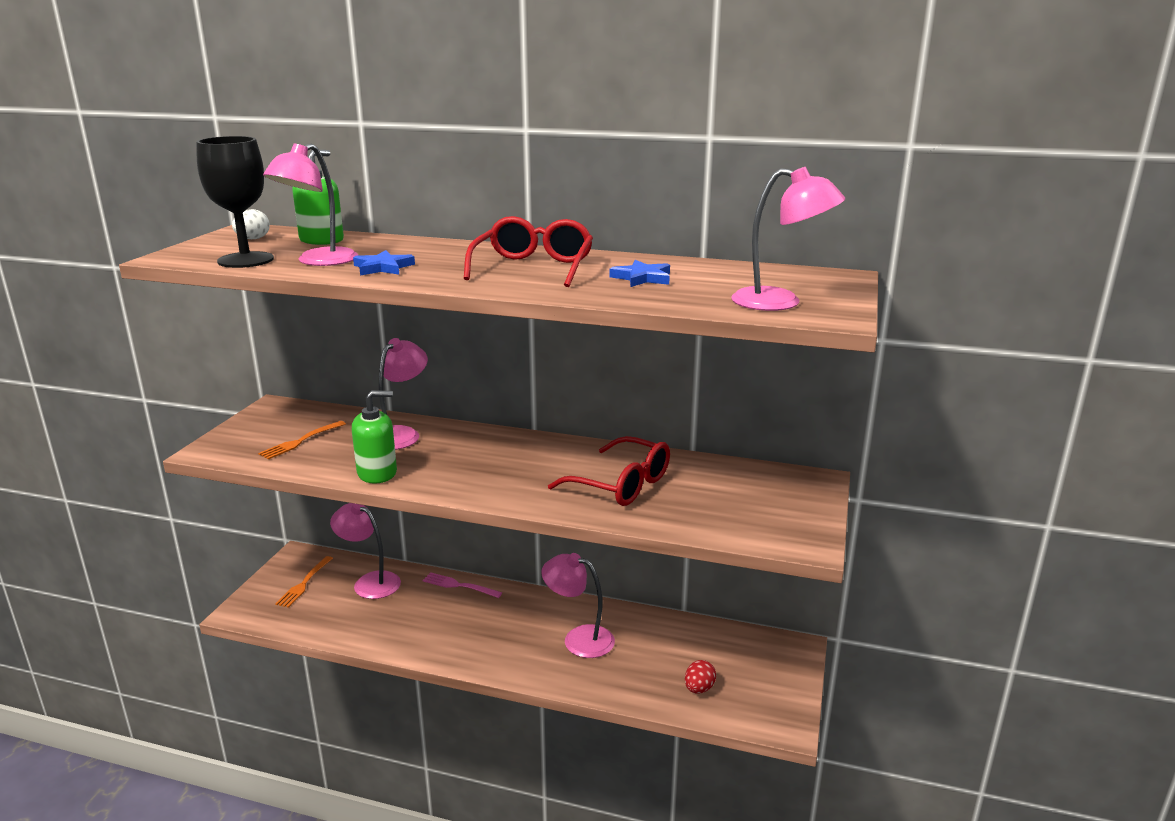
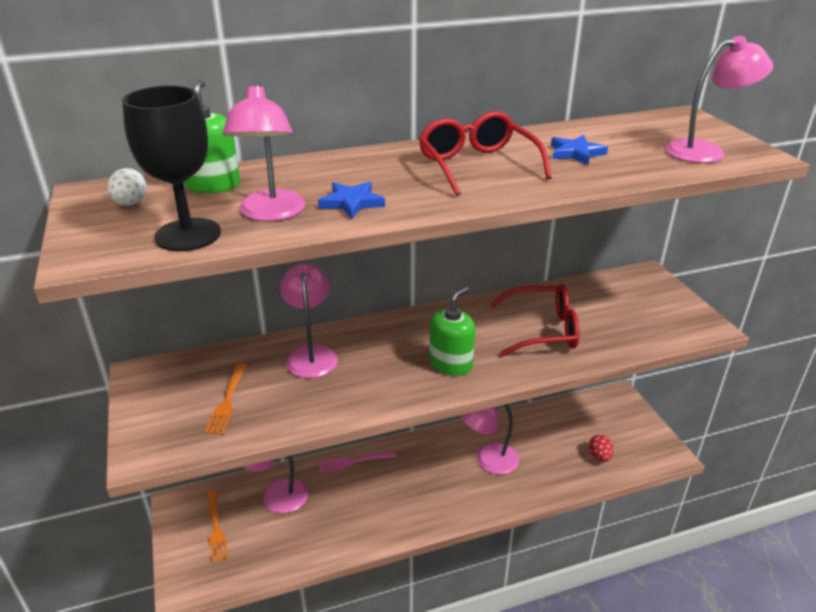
camera: 35 degrees left, 10 degrees up
(377, 473) = (348, 402): green soap dispenser -> green soap dispenser (450, 364)

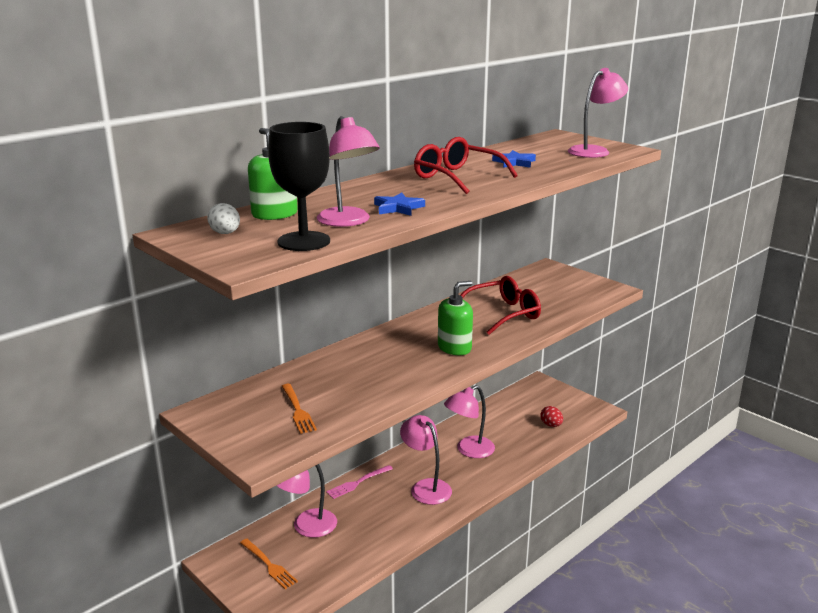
camera: 25 degrees left, 10 degrees down
(311, 354) = (338, 366): pink lamp -> pink lamp (426, 487)
(450, 364) = (454, 348): green soap dispenser -> green soap dispenser turned 45 degrees clockwise

